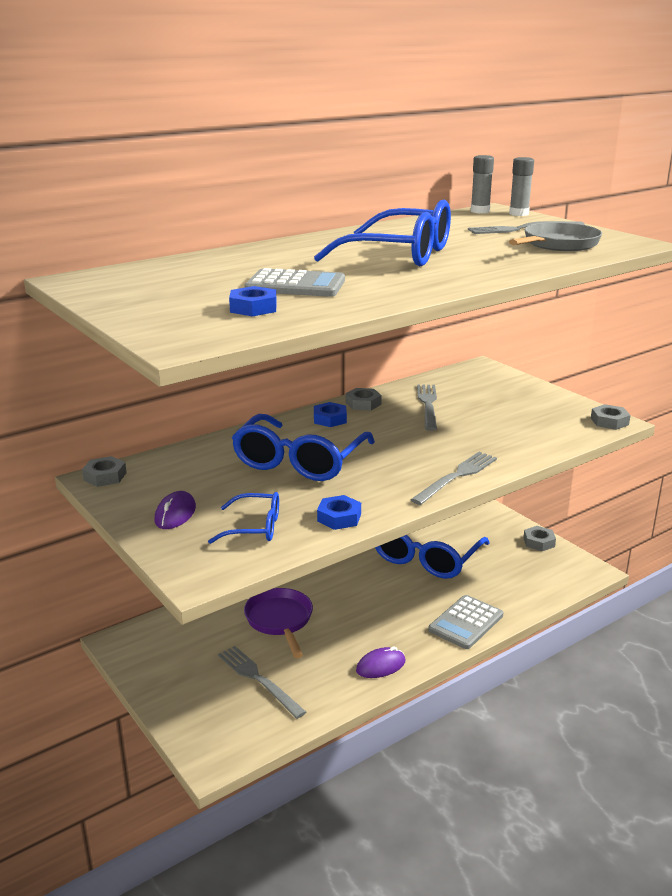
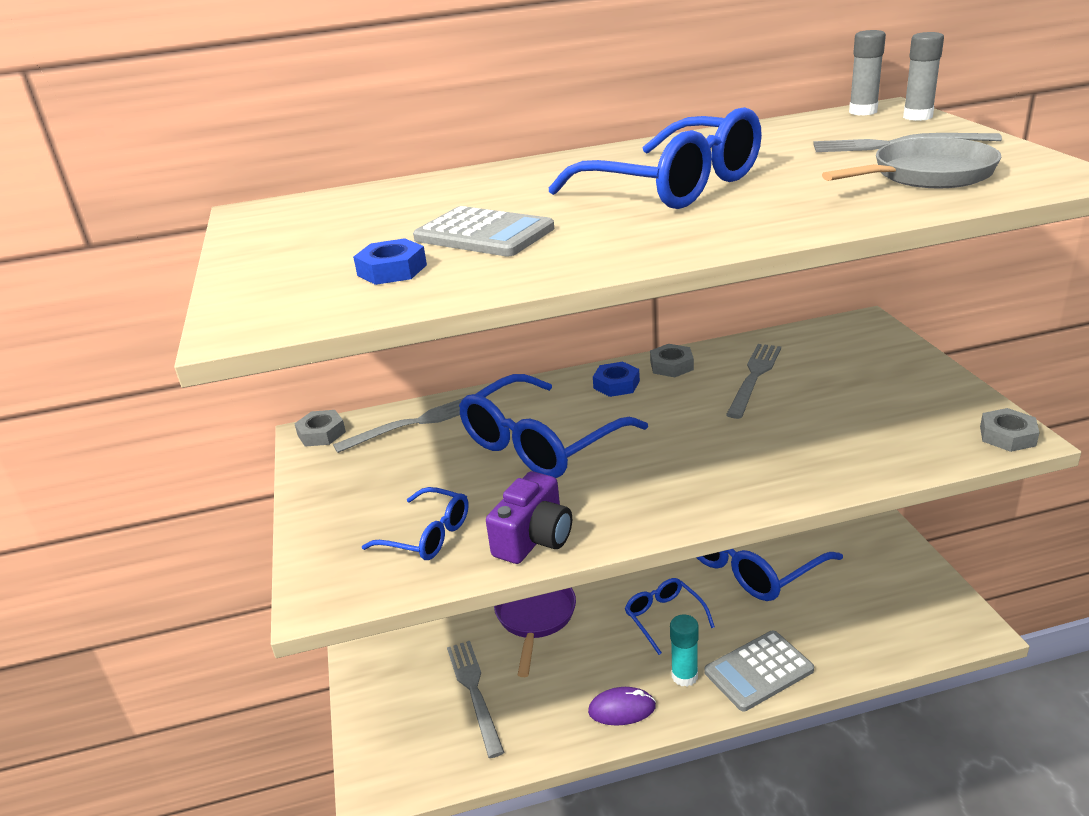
camera: 25 degrees right, 5 degrees up
(175, 514) = (356, 499): purple mouse -> none
(339, 517) = (534, 538): blue nut -> purple camera
(381, 602) = (664, 618): none -> blue glasses
(415, 636) = (684, 676): none -> turquoise glue stick
(457, 477) = (725, 498): grey fork -> grey fork (414, 424)
(539, 542) = (914, 568): grey nut -> none

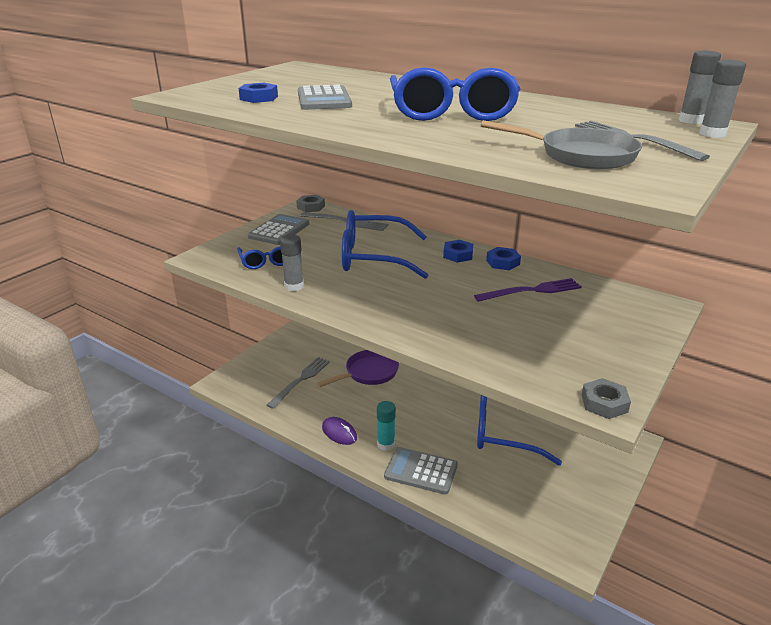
camera: 45 degrees right, 0 degrees up
(350, 488) = (279, 230): none -> grey calculator
(534, 538) = (294, 286): purple camera -> grey glue stick
(664, 618) = (420, 416): blue glasses -> none
(671, 366) = (503, 262): grey nut -> blue nut
(754, 377) = (531, 291): grey fork -> purple fork

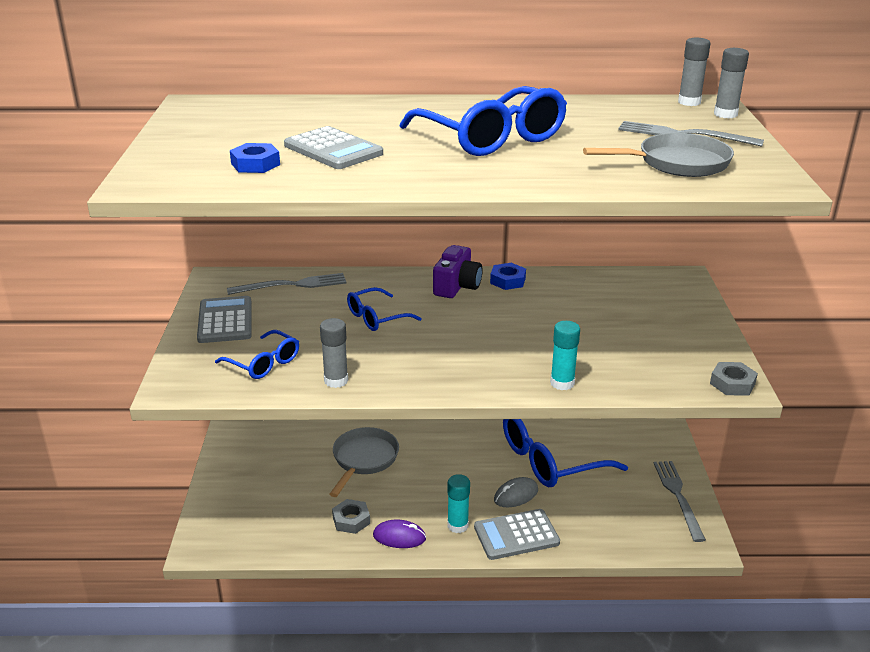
camera: 35 degrees left, 0 degrees up
(300, 380) = (296, 501): grey fork -> grey fork (678, 496)
(311, 207) = (223, 279): grey nut -> grey nut (351, 520)
(368, 373) = (364, 459): purple pan -> grey pan
(373, 257) = (376, 317): blue glasses -> blue glasses, size x0.53
(449, 345) = (562, 383): none -> turquoise glue stick
(450, 443) = (516, 495): none -> grey mouse
(458, 255) = (457, 286): blue nut -> purple camera
(531, 291) = (566, 302): purple fork -> none

